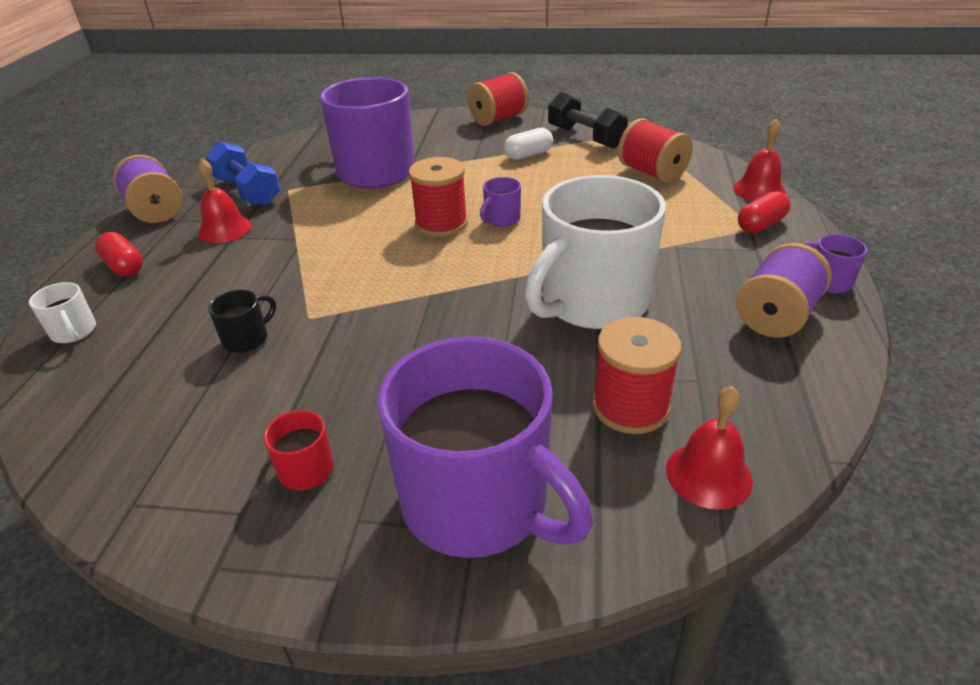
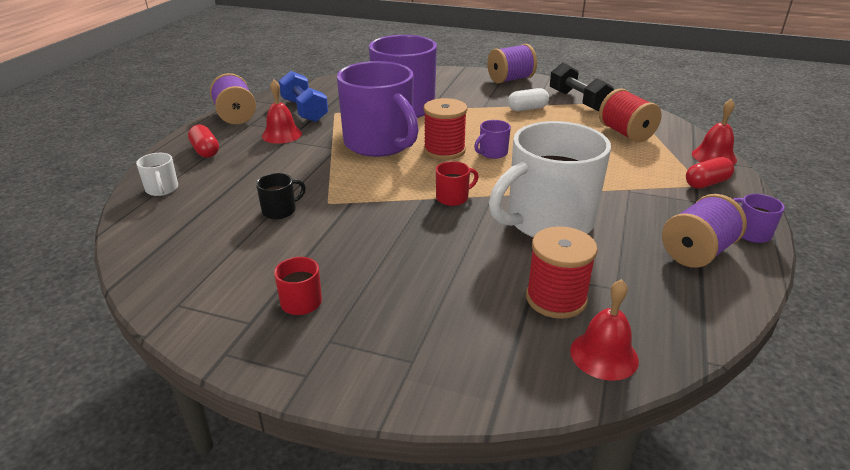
camera: 10 degrees right, 5 degrees down
(468, 287) = (453, 198): none -> red mug
(477, 502) = (419, 344): purple mug -> purple mug (379, 143)
(498, 119) = (510, 79): red spool -> purple spool

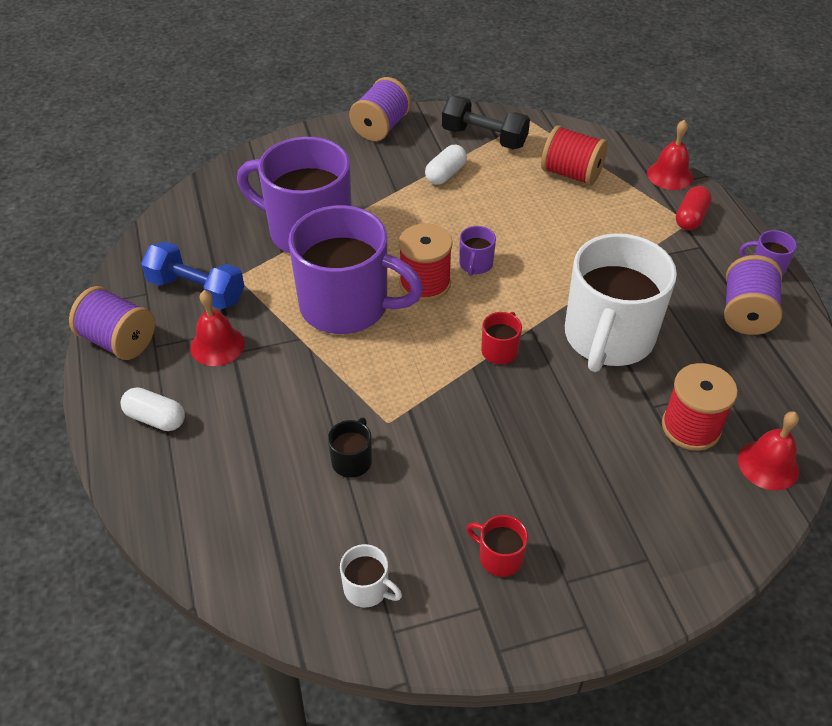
camera: 35 degrees left, 15 degrees up
(162, 189) = (181, 504): white mug -> white mug (367, 588)
(205, 151) = (156, 418): red capsule -> white capsule

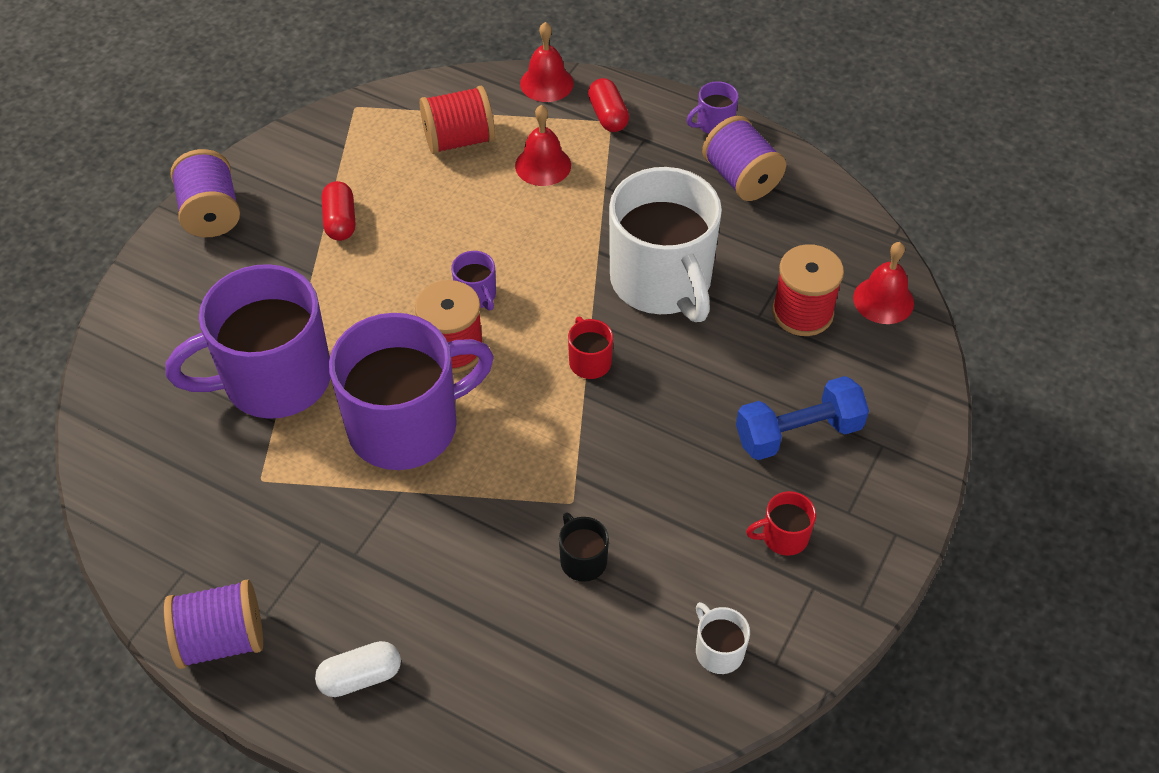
camera: 45 degrees left, 5 degrees up
(196, 290) = (236, 526): blue dumbbell -> blue dumbbell (798, 433)
(217, 345) = (329, 561): red bell -> red bell (543, 165)
(367, 588) = (718, 651): white mug -> white mug turned 105 degrees counterclockwise
(445, 174) = (340, 221): white capsule -> red capsule
(484, 138) = (333, 155): black dumbbell -> none

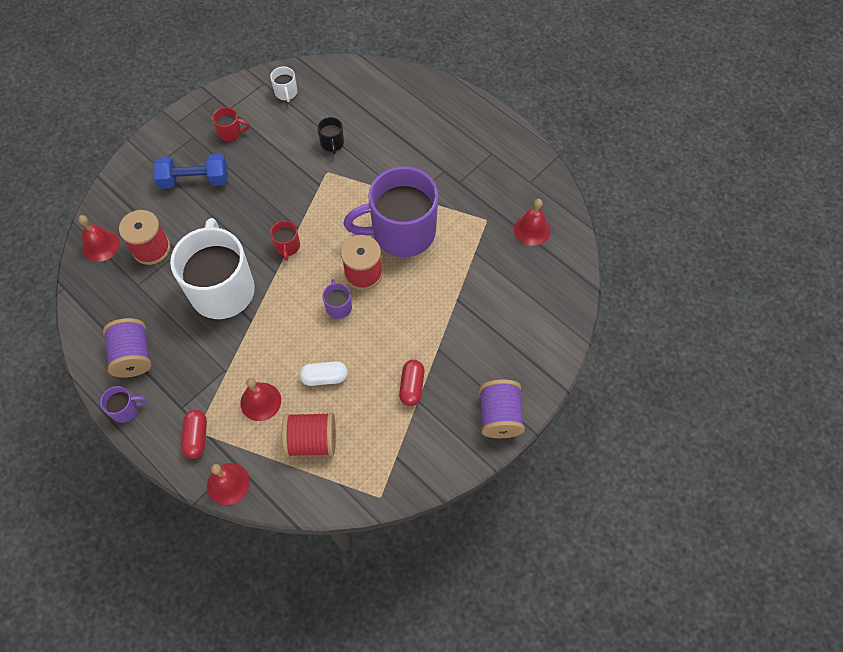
camera: 165 degrees left, 10 degrees up
(177, 480) = (532, 229): none -> red bell
(221, 639) = (514, 146): purple spool -> none
(274, 379) = (471, 278): purple mug -> none
(360, 677) = (451, 117): white capsule -> white capsule (324, 377)

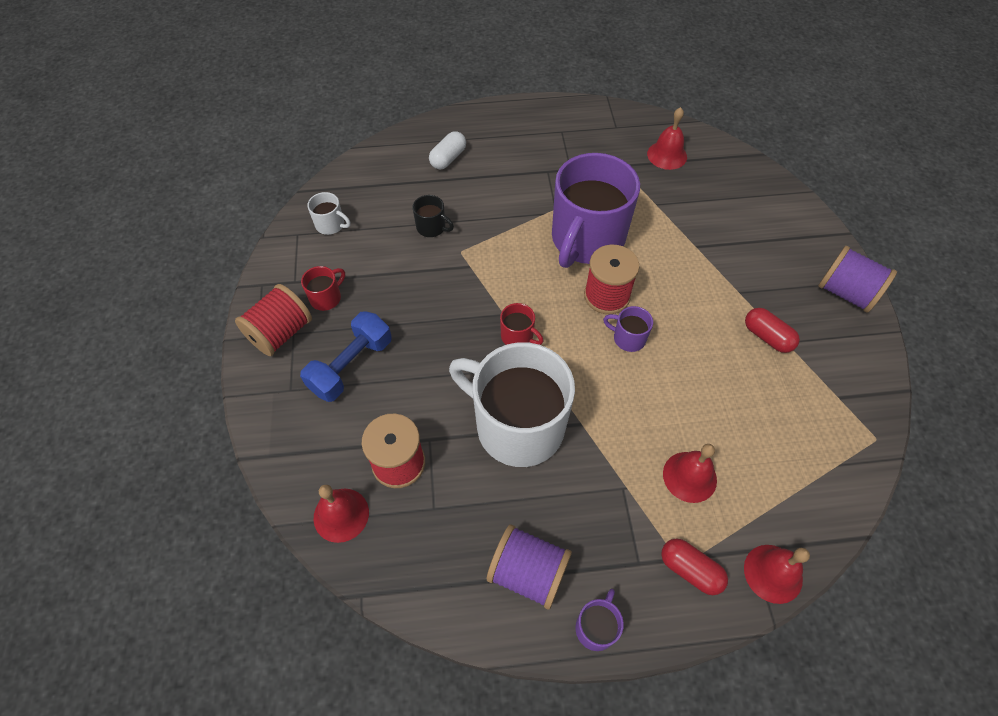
camera: 50 degrees left, 5 degrees down
(311, 441) = (772, 458): red spool -> red spool (281, 333)
(324, 377) = (703, 401): white capsule -> white capsule (448, 158)

